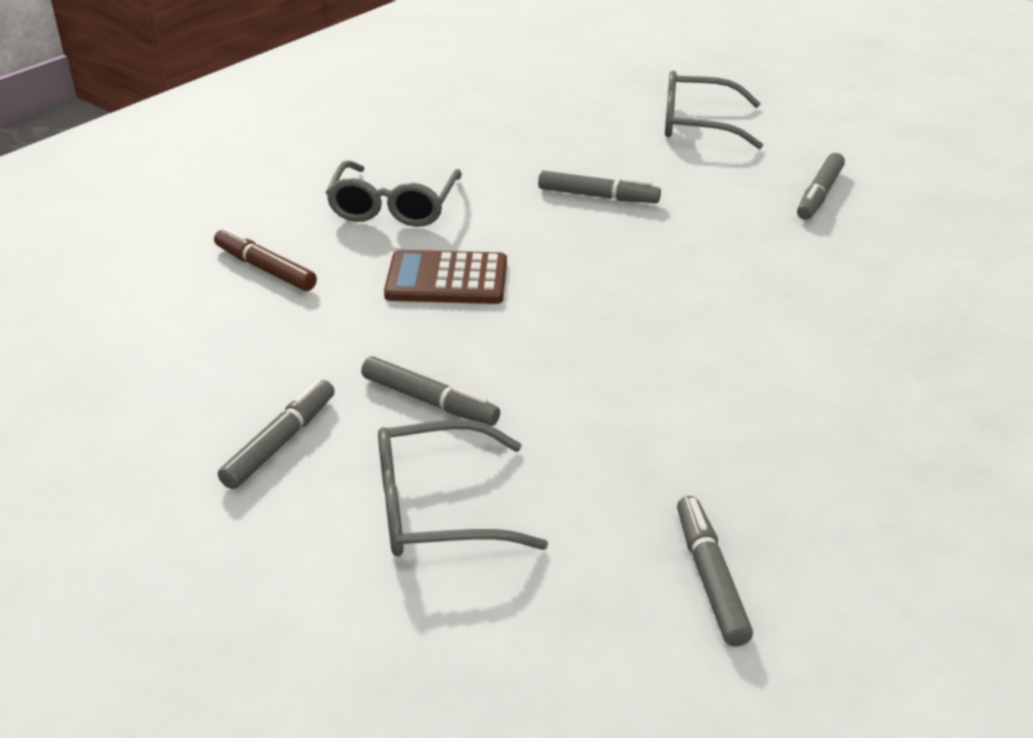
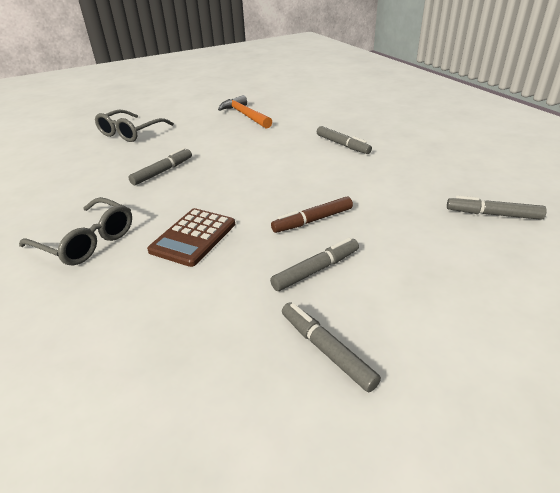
camera: 65 degrees left, 0 degrees up
(265, 269) = (96, 319): brown marker -> brown marker (313, 220)
(439, 508) = (422, 287): grey glasses -> none
(819, 194) = (224, 123): grey marker -> grey marker (342, 145)
(878, 204) = (245, 115): none -> orange hammer

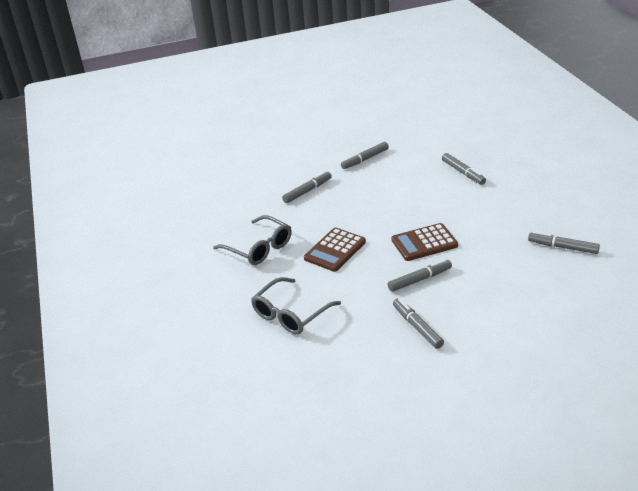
camera: 10 degrees right, 0 degrees up
(131, 132) = (275, 146): grey glasses -> grey glasses (291, 314)
(231, 138) = (365, 159): none -> grey marker
(245, 115) = (379, 131): orange hammer -> none
(313, 220) = (424, 243): brown marker -> brown calculator

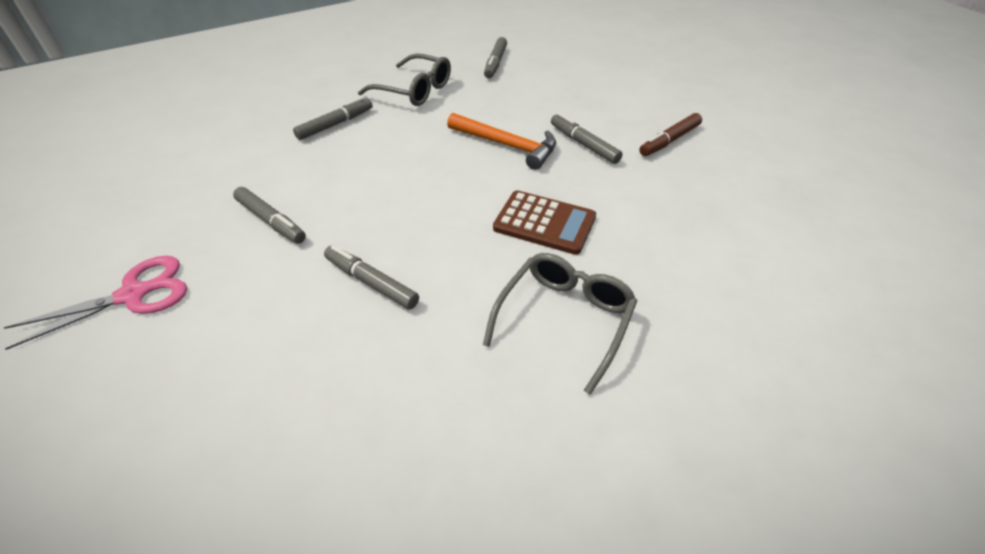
camera: 105 degrees left, 10 degrees up
(291, 314) = (708, 247): grey glasses -> grey glasses (414, 90)
(323, 132) = (134, 294): none -> pink scissors
(417, 327) = (670, 140): grey marker -> brown marker
(424, 243) = (507, 145): brown calculator -> orange hammer

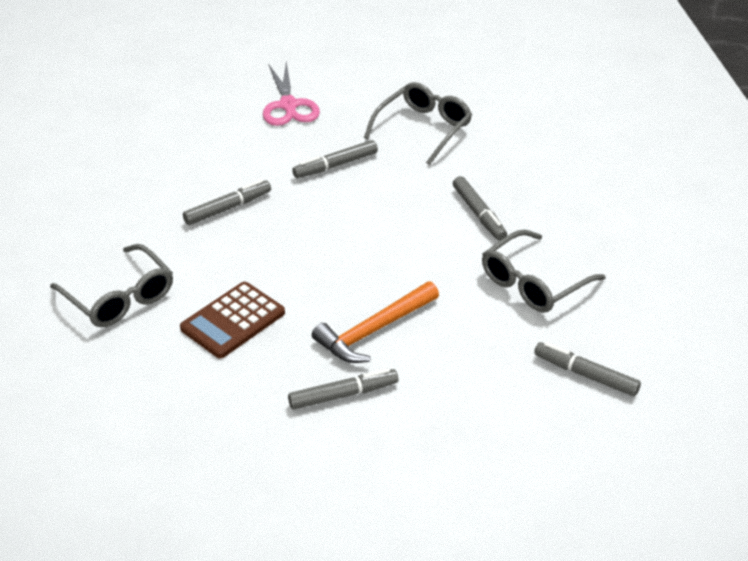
camera: 110 degrees right, 5 degrees down
(196, 177) = (423, 129): none -> grey glasses
(670, 140) = (310, 479): brown marker -> none

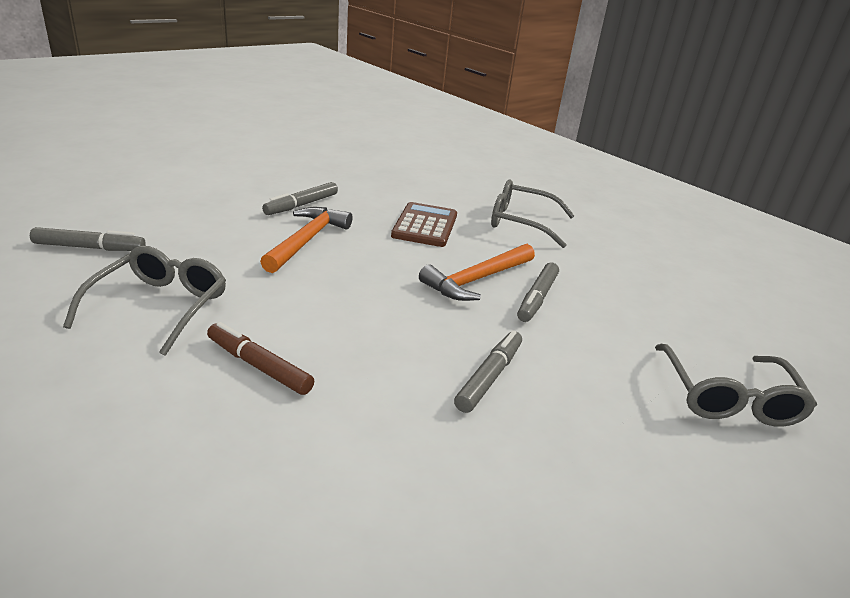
camera: 145 degrees right, 10 degrees down
(257, 239) = (476, 280): none -> orange hammer
(288, 106) = (655, 453): pink scissors -> none
(423, 129) = (428, 485): grey glasses -> grey glasses (728, 397)
(478, 214) = (259, 366): grey marker -> brown marker

